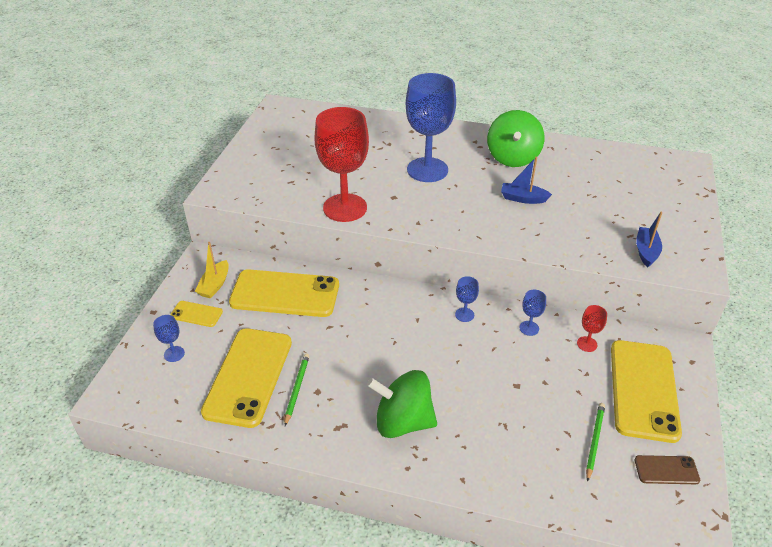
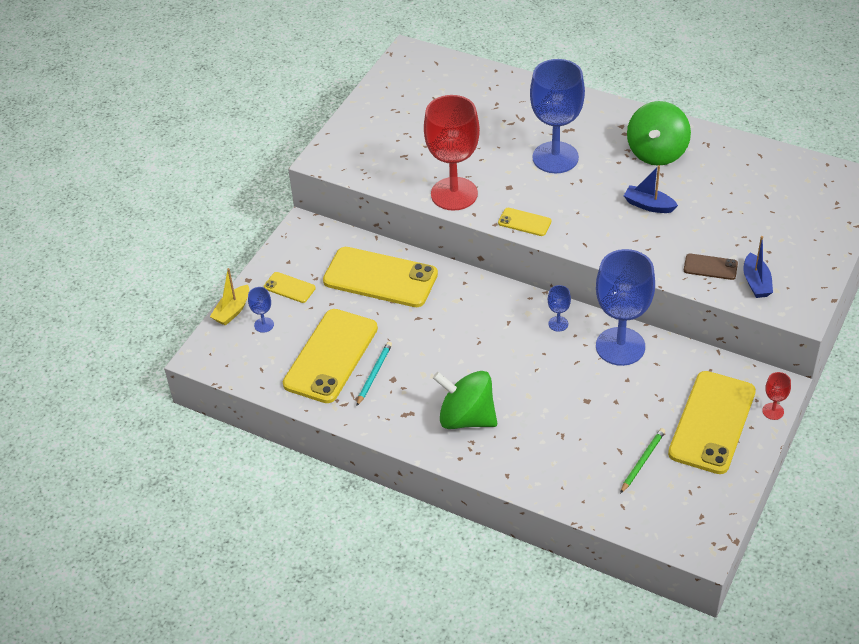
camera: 15 degrees right, 5 degrees up
(215, 285) = (311, 259): yellow boat -> yellow boat (232, 311)
(297, 389) = (374, 374): green pencil -> turquoise pencil
(417, 224) = (524, 222): none -> yellow phone
(529, 328) = (620, 346): blue goblet -> blue goblet, size x2.43
(587, 344) = (674, 370): red goblet -> red goblet (773, 411)
(646, 251) = (756, 282): blue boat -> blue boat turned 150 degrees clockwise
(666, 470) = (700, 496): brown phone -> brown phone (710, 267)

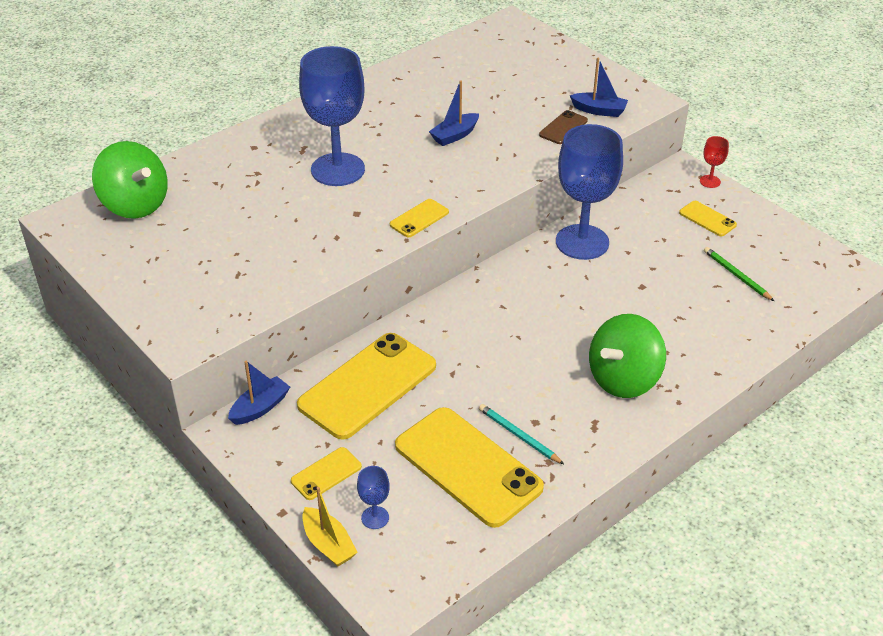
camera: 70 degrees left, 5 degrees down
(331, 233) = (260, 408): none -> blue boat
(454, 194) = (335, 254): red goblet -> none
(558, 324) = (527, 272): blue goblet -> none
(657, 152) = (384, 108): green spinning top -> green spinning top (135, 205)
(712, 422) = (707, 219): yellow phone -> yellow phone, size x0.45

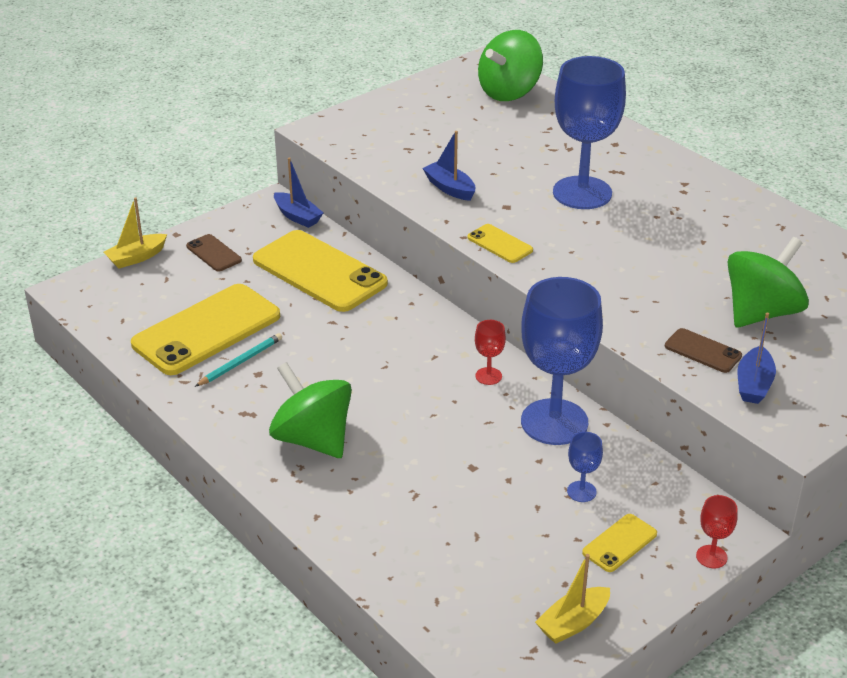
camera: 90 degrees right, 5 degrees down
(326, 474) = (213, 253): yellow phone -> brown phone
(375, 517) = (159, 280): blue goblet -> blue goblet (581, 491)
(454, 135) = (665, 267): blue boat -> blue boat (449, 188)
(513, 99) = (761, 312): none -> green spinning top
(527, 275) = (488, 376): none -> red goblet
(736, 275) = (498, 557): green pencil -> none
(788, 243) = (573, 623): none -> yellow boat

